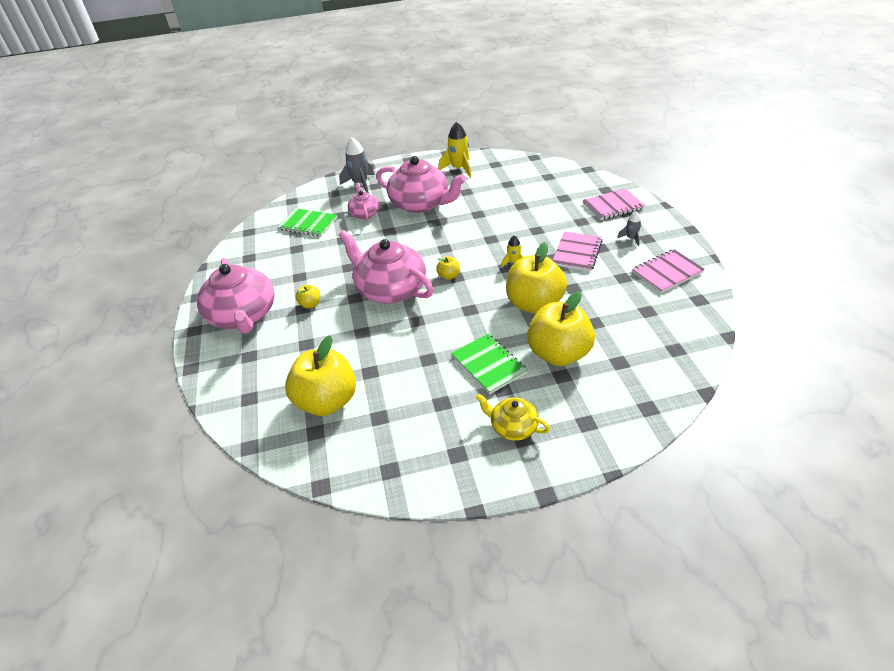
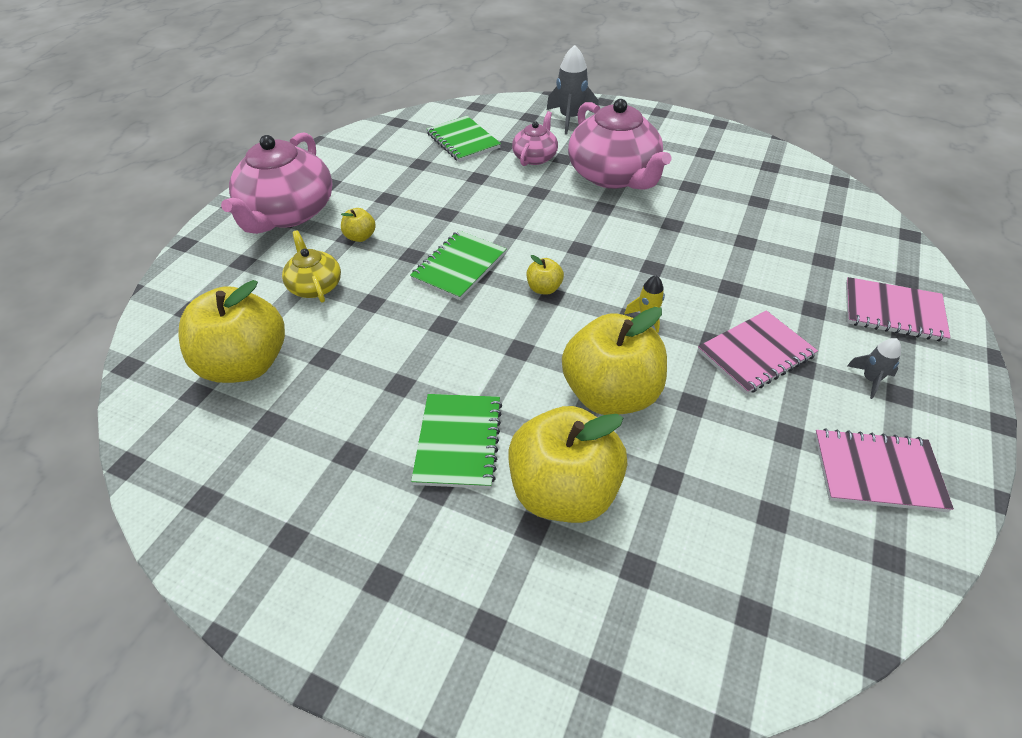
camera: 35 degrees right, 5 degrees up
(390, 289) = (459, 267): pink teapot -> green notebook
(459, 169) = (712, 151): yellow rocket -> none
(513, 427) = (389, 554): yellow teapot -> yellow teapot (315, 286)

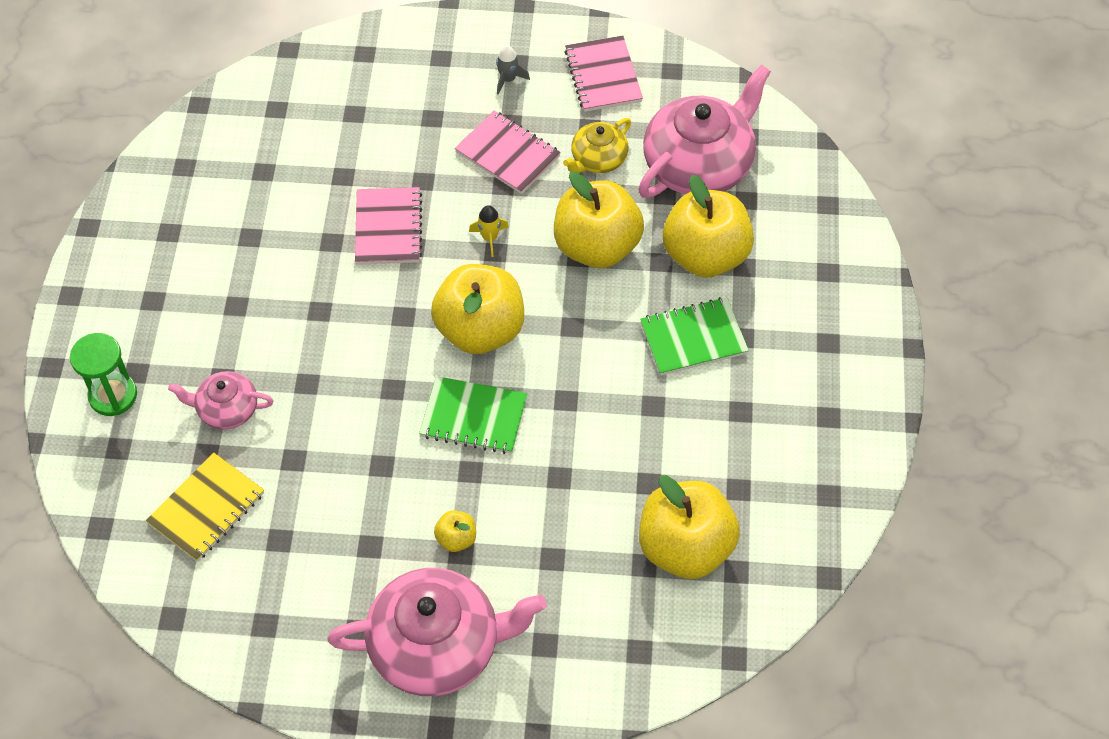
camera: 110 degrees left, 10 degrees up
(315, 286) = (555, 544): yellow teapot -> yellow teapot (598, 159)
(463, 141) = (206, 508): green notebook -> yellow notebook
(544, 288) = (480, 330): yellow apple -> yellow apple, size x2.33
(570, 119) = (113, 395): grey rocket -> green hourglass
(613, 175) = (248, 315): pink teapot -> pink teapot (699, 164)
(893, 311) = (414, 64): pink notebook -> pink notebook (388, 228)

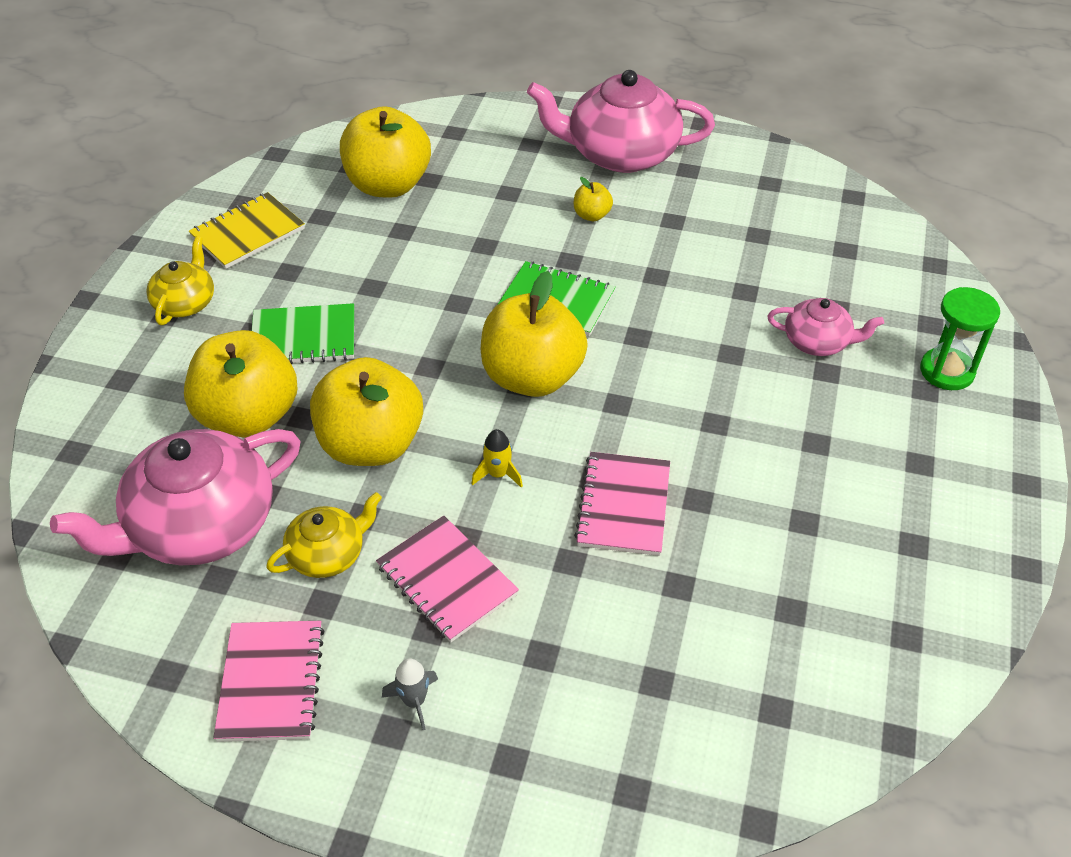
camera: 170 degrees left, 10 degrees down
(206, 508) = (830, 265): yellow notebook -> yellow notebook (248, 233)
(818, 358) = (185, 303): none -> yellow teapot

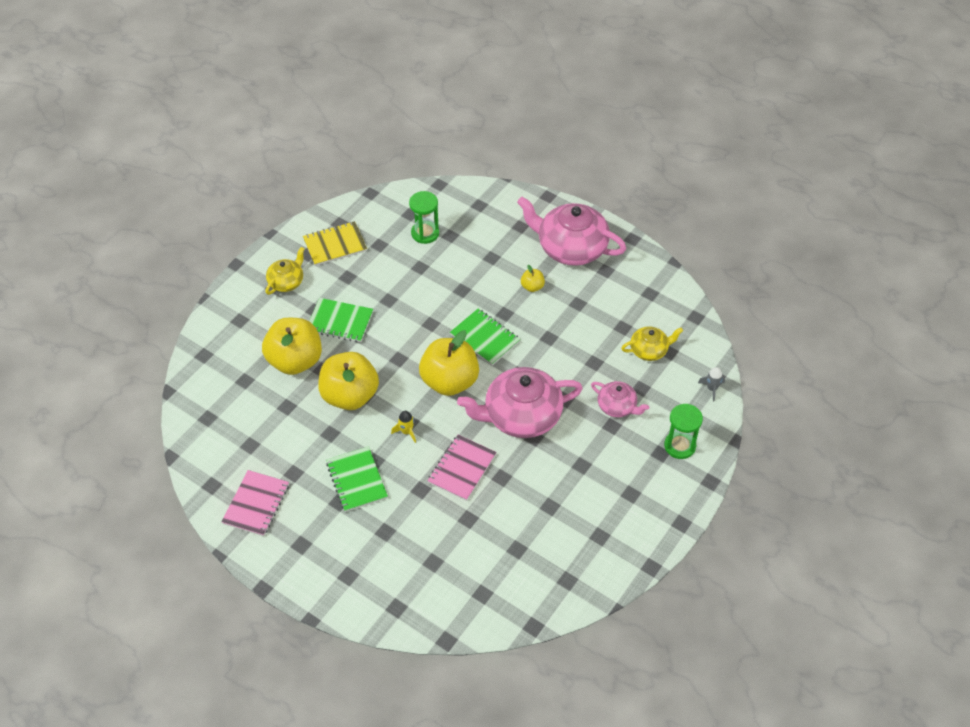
camera: 20 degrees right, 5 degrees up
(200, 525) = (251, 415): pink teapot -> pink teapot (521, 416)
(328, 554) = (306, 449): yellow teapot -> yellow teapot (649, 350)
(388, 185) = (425, 233): yellow apple -> green hourglass
(414, 701) = (317, 534): grey rocket -> grey rocket (711, 388)
(447, 580) = (357, 480): pink notebook -> green notebook

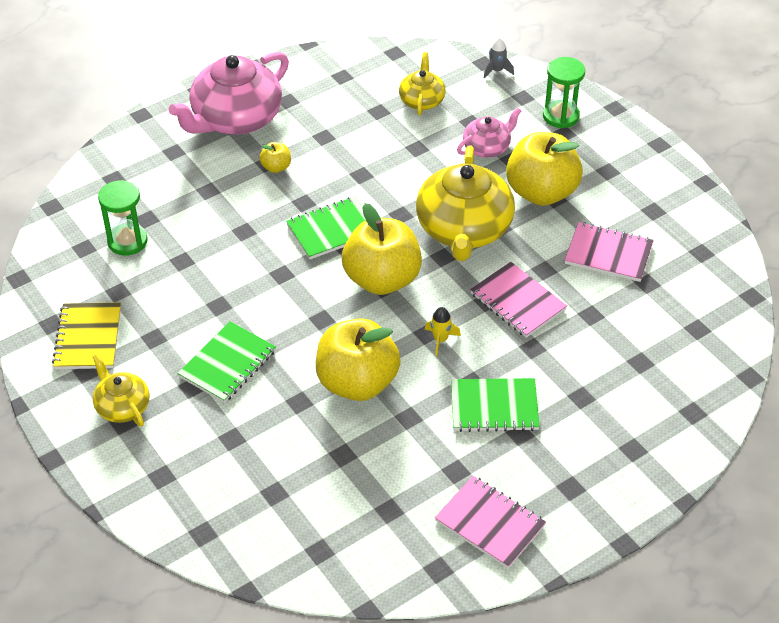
camera: 70 degrees left, 5 degrees down
(295, 361) = (269, 428): yellow apple -> yellow apple (541, 192)
(521, 416) = (464, 229): pink teapot -> yellow teapot
(536, 515) = (608, 254): none -> pink notebook

